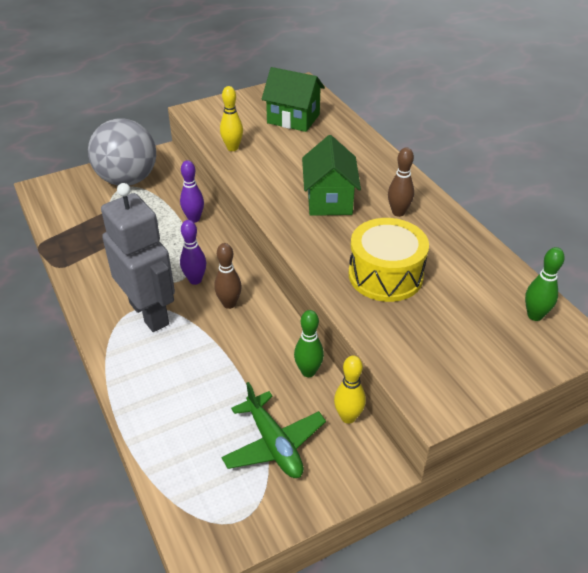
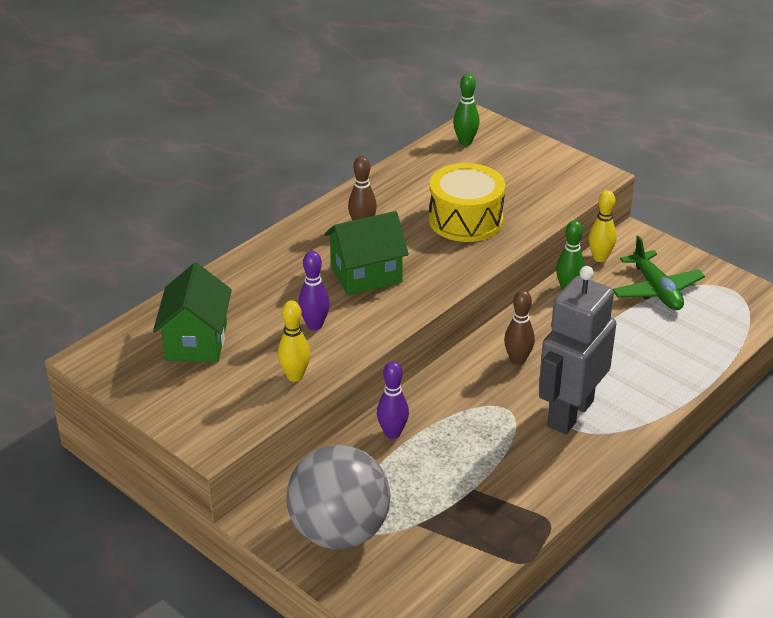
camera: 110 degrees left, 5 degrees down
(195, 280) = (498, 396): purple bowling pin -> purple bowling pin (314, 325)
(274, 444) = (656, 290): green plane -> green plane turned 120 degrees clockwise

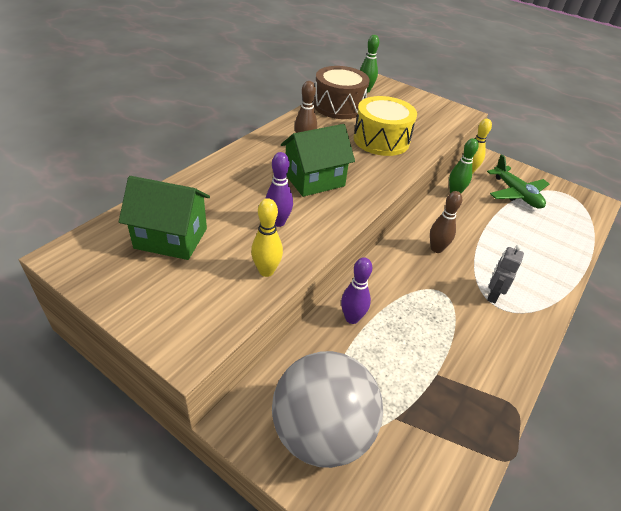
camera: 10 degrees left, 5 degrees up
(196, 341) = (171, 238): green house -> green house turned 75 degrees counterclockwise
(420, 169) = (339, 106): none -> brown drum
(569, 413) = (493, 295): grey robot -> grey robot, size x0.44

